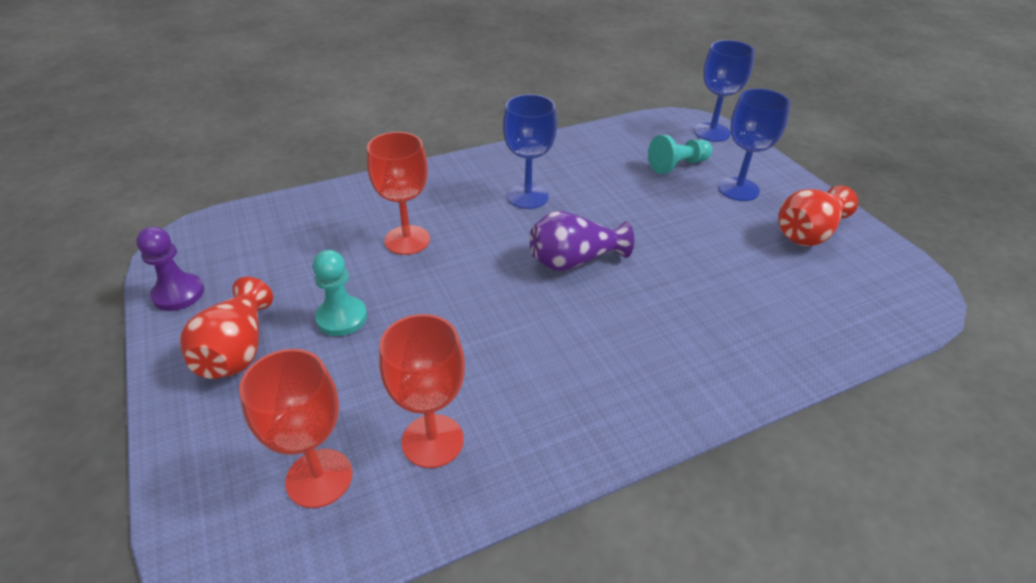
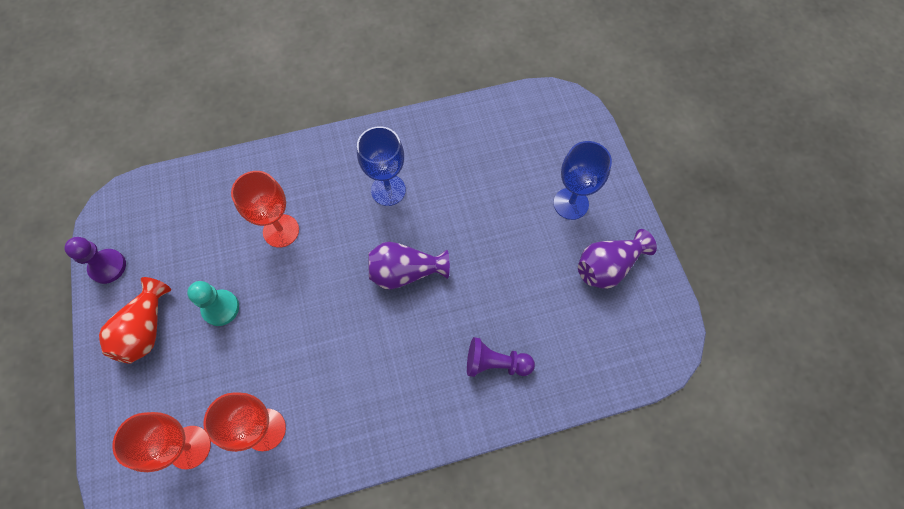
camera: 10 degrees right, 25 degrees up
(677, 165) = (529, 165): turquoise pawn -> none
(712, 132) = (577, 121): blue goblet -> none
(723, 331) = (495, 363): none -> purple pawn
(808, 233) = (608, 267): red vase -> purple vase

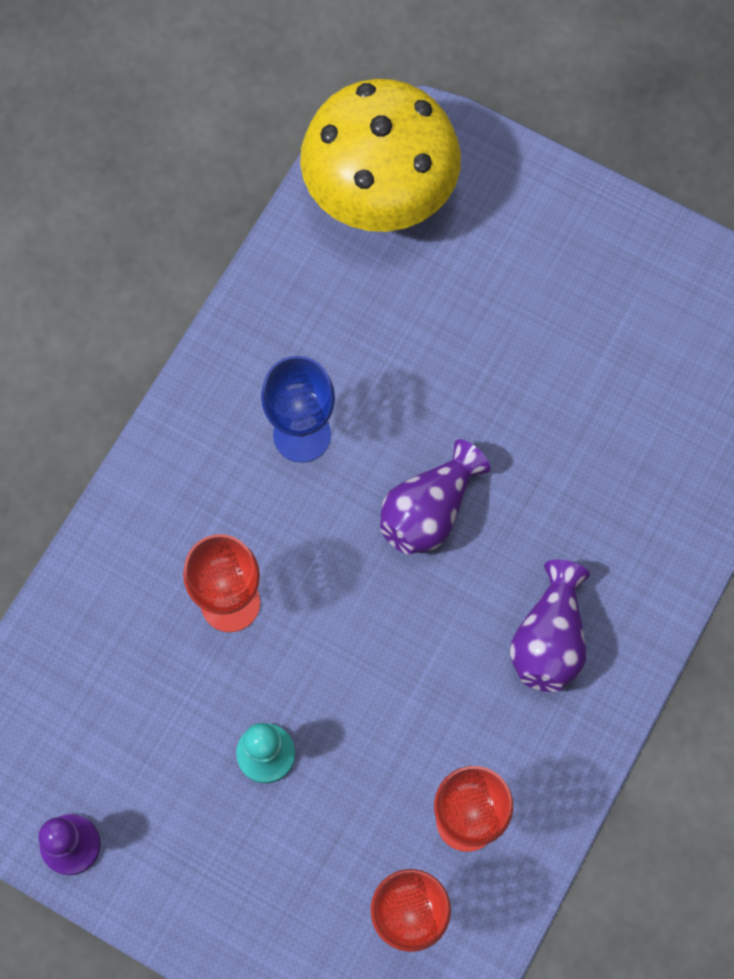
camera: 45 degrees left, 5 degrees up
(146, 329) = (208, 861): red vase -> none
(495, 363) = (629, 515): purple pawn -> none
(532, 122) = (380, 190): none -> yellow mushroom
(571, 203) = (527, 255): blue goblet -> none
(608, 267) = (639, 294): purple vase -> purple vase (549, 639)

